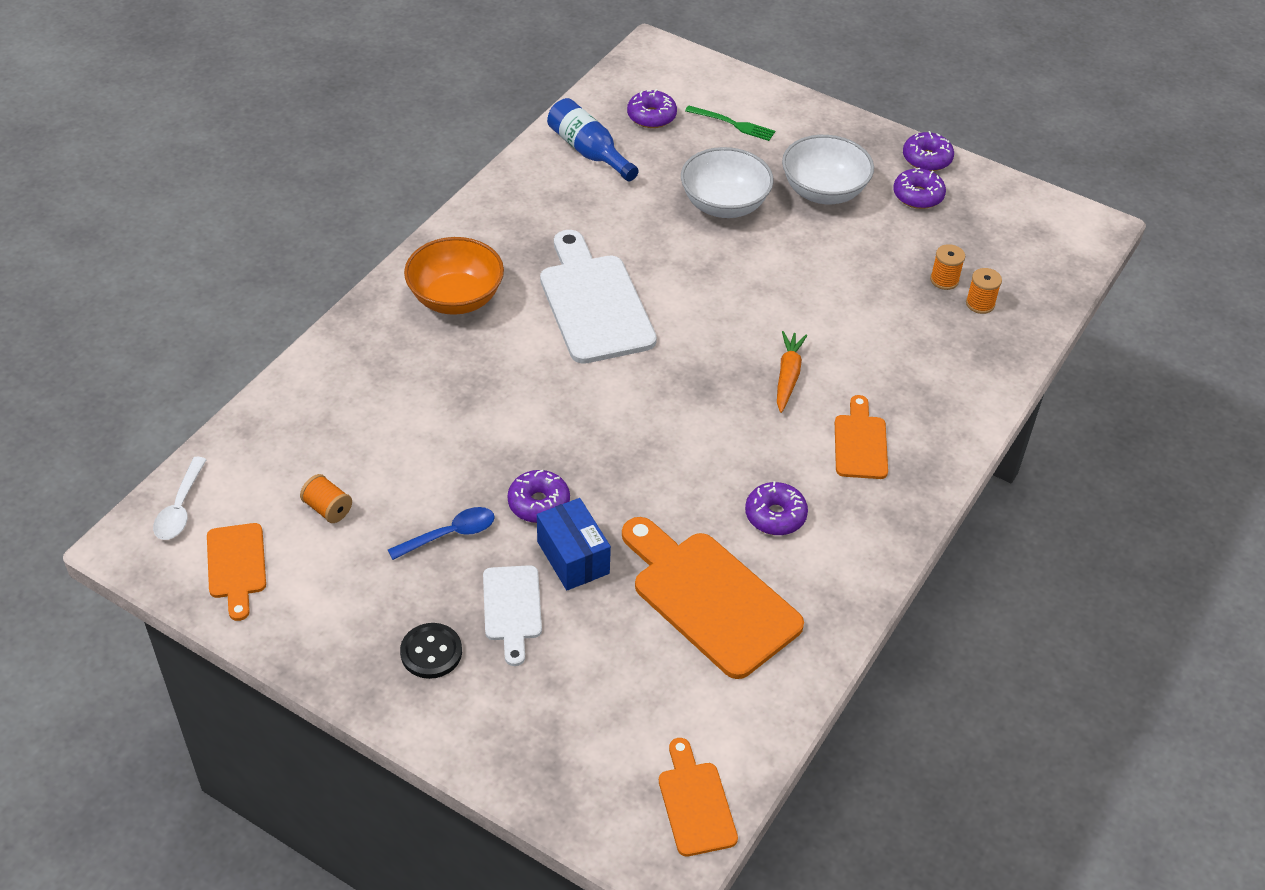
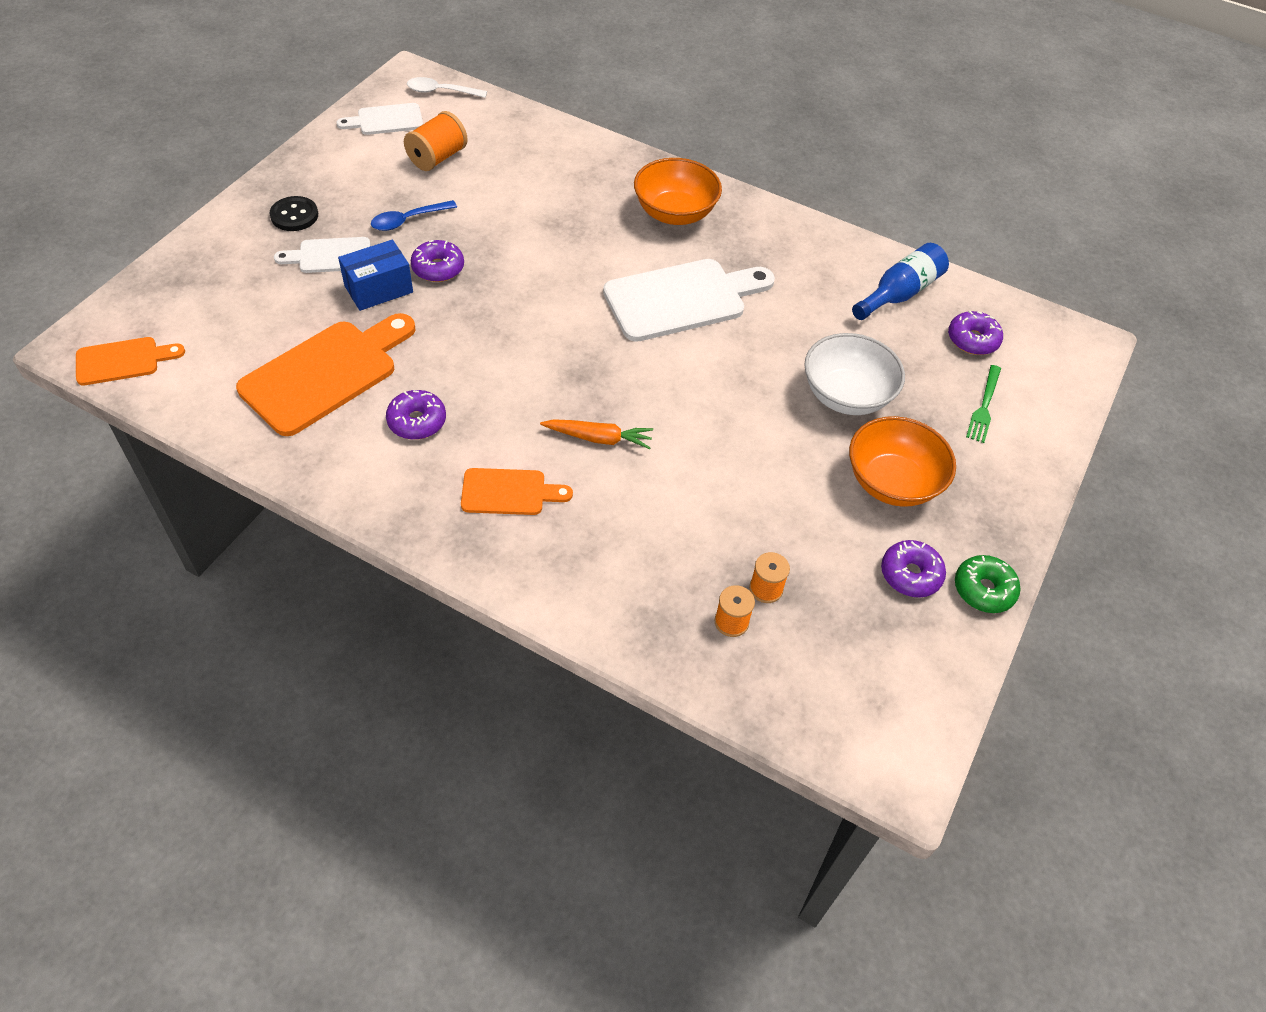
camera: 85 degrees right, 5 degrees up
(236, 566) = (386, 120): orange cutting board -> white cutting board
(328, 509) = (437, 158): orange spool -> orange spool, size x1.57
(450, 534) = (408, 220): blue spoon -> blue spoon turned 90 degrees clockwise
(823, 191) = (892, 482): white bowl -> orange bowl
(926, 159) = (983, 590): purple donut -> green donut

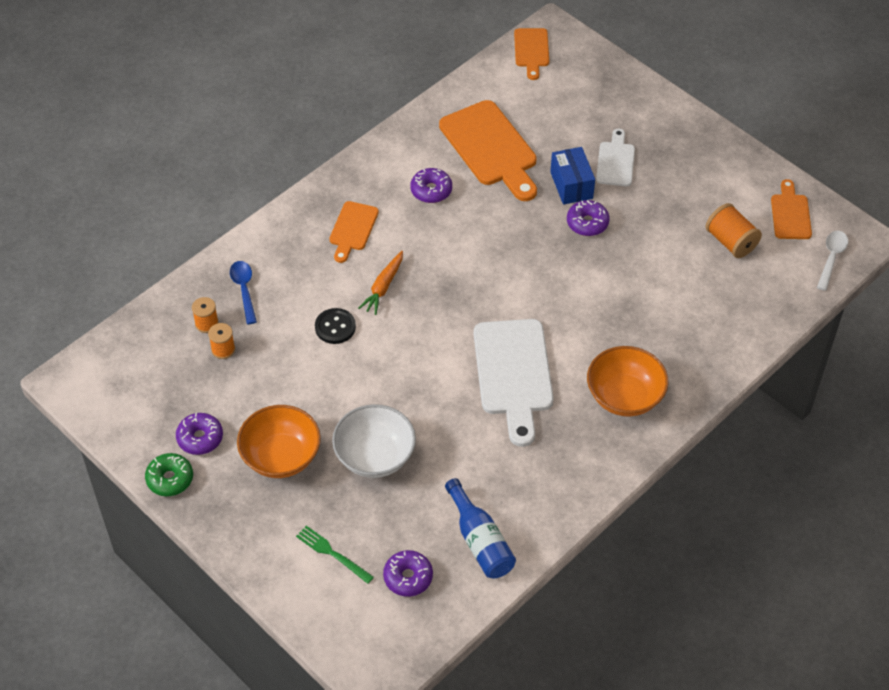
camera: 110 degrees right, 0 degrees up
(294, 215) = (668, 145): black button -> black button (335, 327)
(386, 120) = (790, 214): white cutting board -> orange cutting board
(408, 220) = (649, 212): blue spoon -> blue spoon (244, 289)

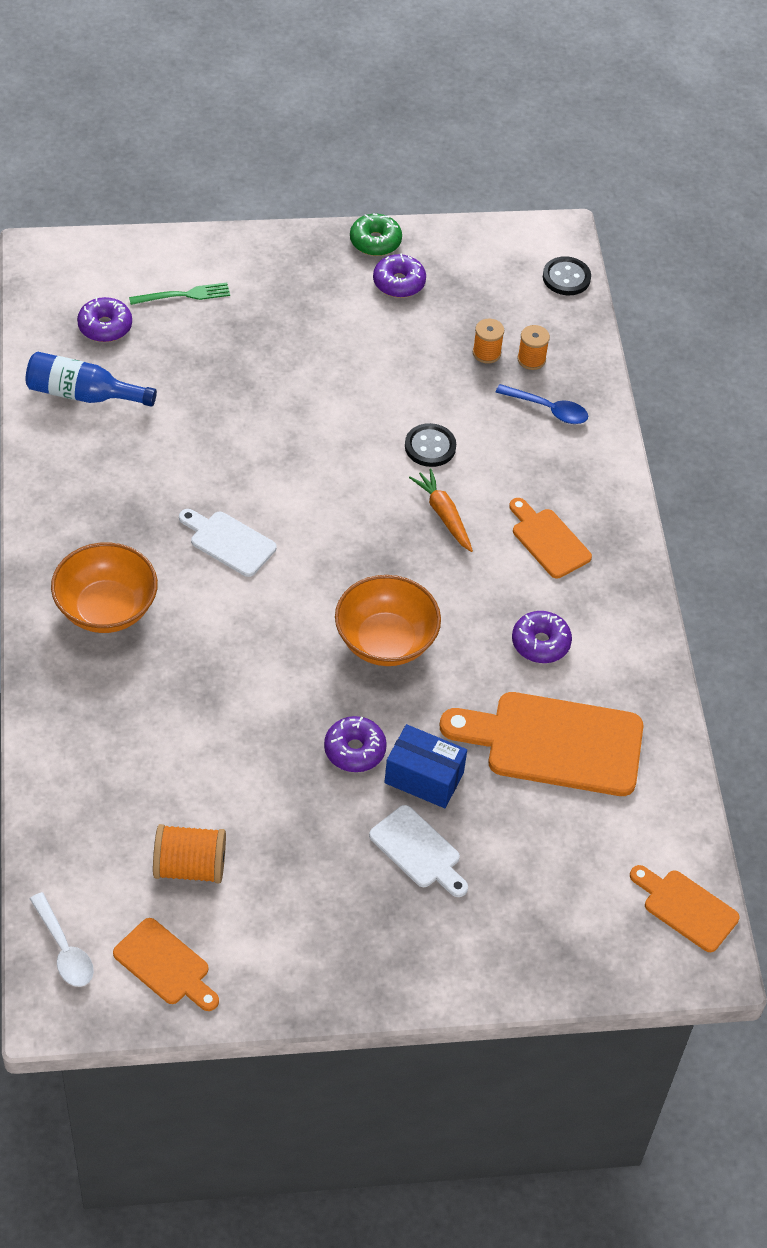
camera: 125 degrees right, 0 degrees up
(108, 351) = (566, 277): none -> black button
(281, 456) = (320, 321): orange bowl -> orange bowl (385, 641)
(375, 456) = (250, 382): white bowl -> none
(513, 373) = (229, 542): white cutting board -> white cutting board, size x0.55

